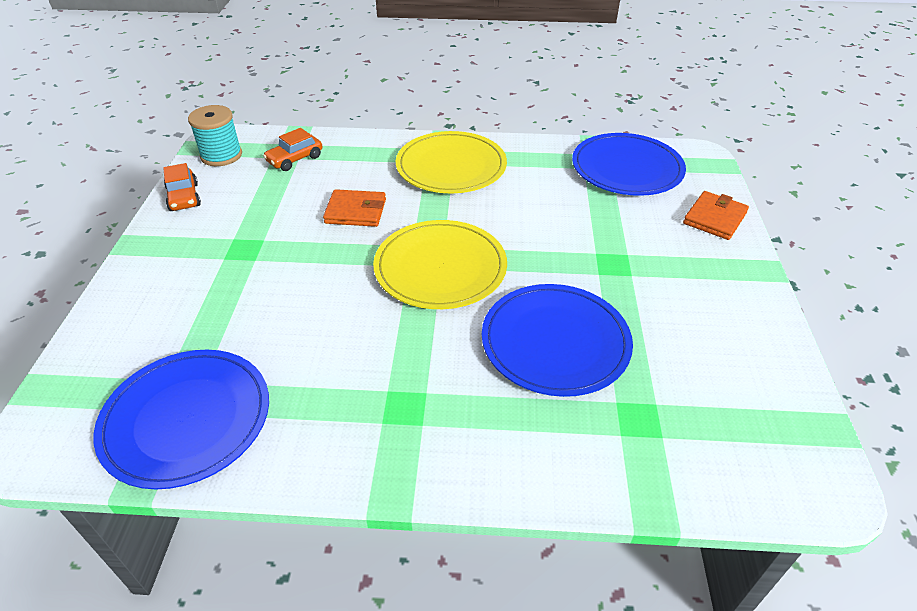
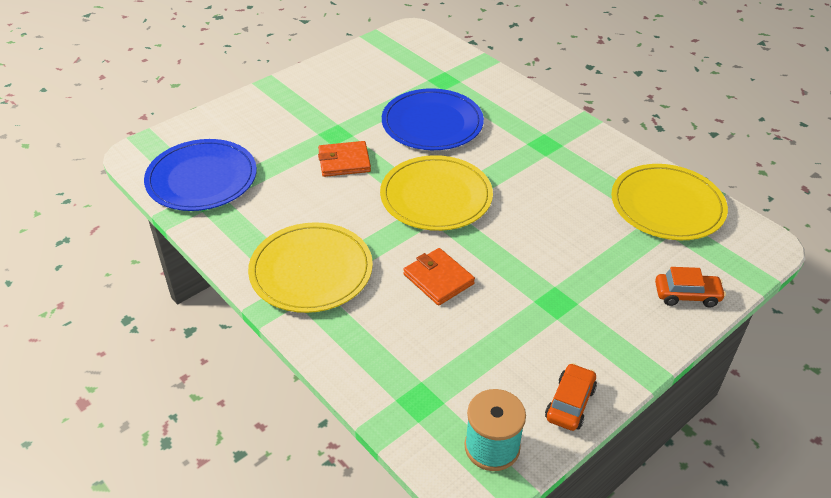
camera: 135 degrees left, 0 degrees up
(186, 419) = (667, 205): blue plate -> yellow plate
(295, 159) = (426, 382): orange car -> orange car (687, 295)
(714, 218) = (230, 117): orange wallet -> orange wallet (344, 162)

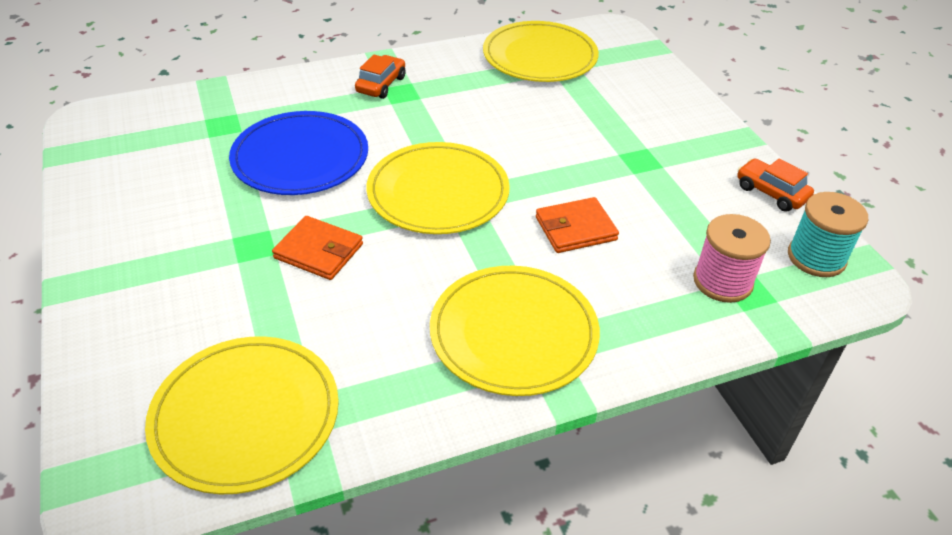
camera: 70 degrees left, 0 degrees up
(202, 178) = (245, 416): blue plate -> yellow plate
(344, 162) = (319, 251): orange wallet -> orange wallet turned 75 degrees counterclockwise
(423, 381) = (722, 281): none -> pink spool
(687, 295) = (659, 87): orange car -> orange car (381, 85)

